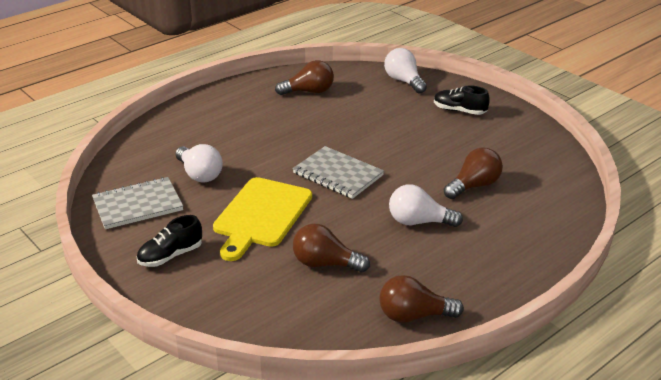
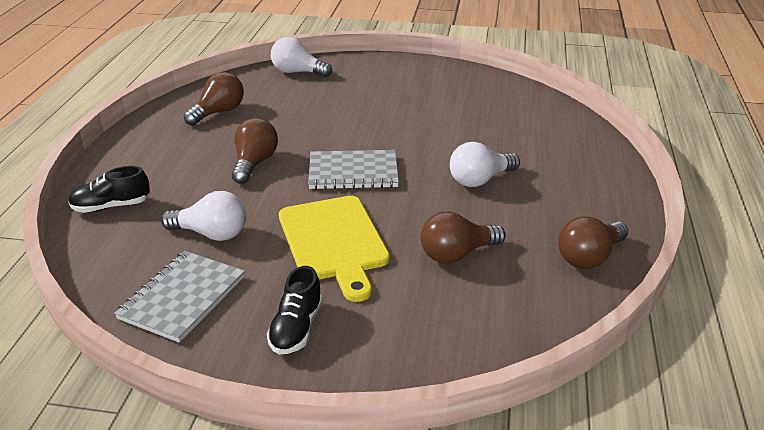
camera: 40 degrees left, 0 degrees up
(459, 111) = (380, 79): black shoe -> black shoe (111, 206)
(474, 186) = (479, 132): brown light bulb -> brown light bulb (254, 163)

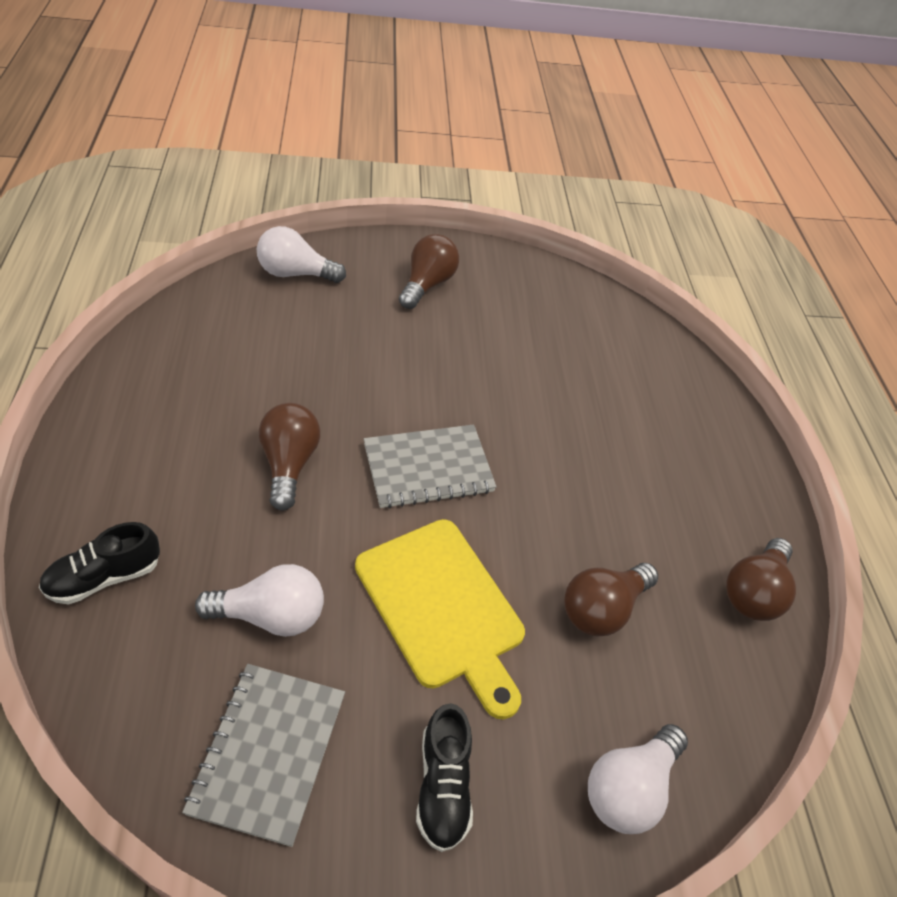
camera: 20 degrees left, 15 degrees up
(218, 112) = (206, 362): brown light bulb -> brown light bulb (427, 284)
(480, 180) = (590, 466): white light bulb -> white light bulb (629, 788)

